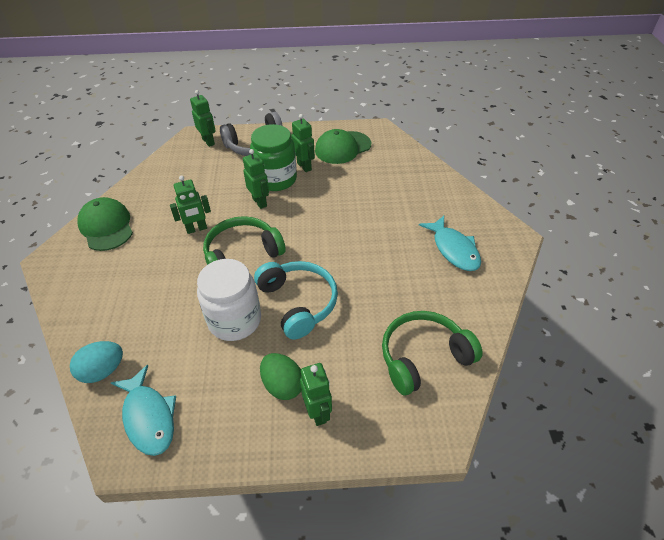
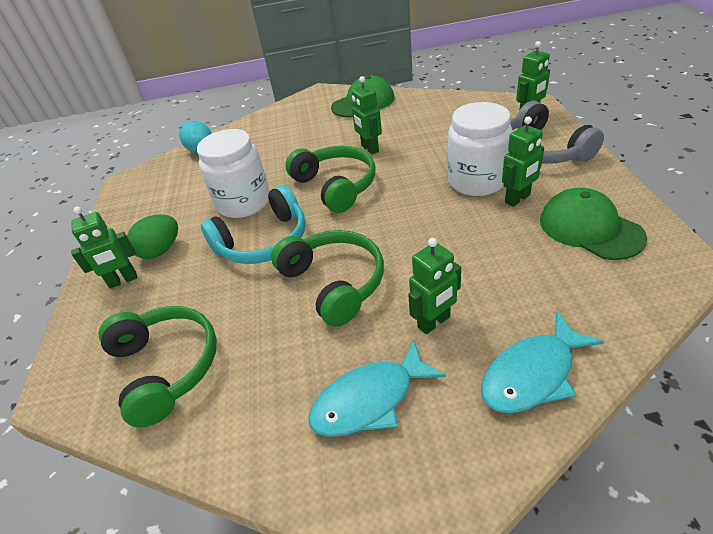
camera: 90 degrees right, 5 degrees down
(149, 417) = (153, 183): turquoise fish -> turquoise fish (532, 374)
(260, 202) = (426, 178): green robot -> green robot (434, 322)
(276, 179) = (477, 181): green jar -> white jar
(359, 260) = (334, 283): none -> green headphones

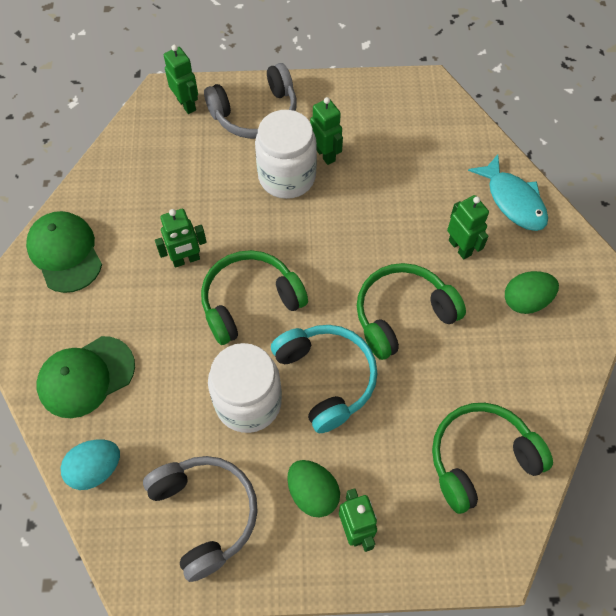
camera: 90 degrees left, 20 degrees up
(159, 200) = (205, 514): none -> grey headphones
(369, 400) = (525, 301): turquoise fish -> green egg
(590, 228) = (378, 121): green cap -> green cap (86, 377)

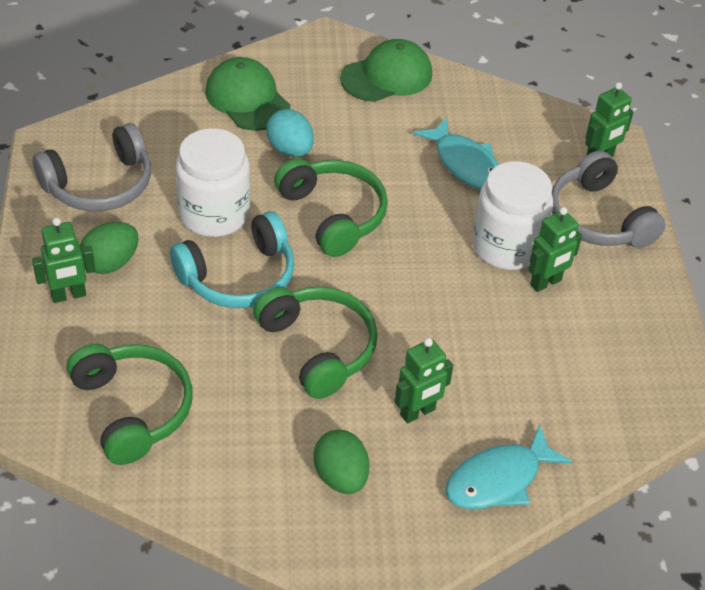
camera: 85 degrees right, 15 degrees down
(96, 469) = (153, 111): turquoise egg -> turquoise egg (290, 150)
(186, 260) = (384, 164): green robot -> none
(189, 198) = (465, 164): none -> turquoise fish

